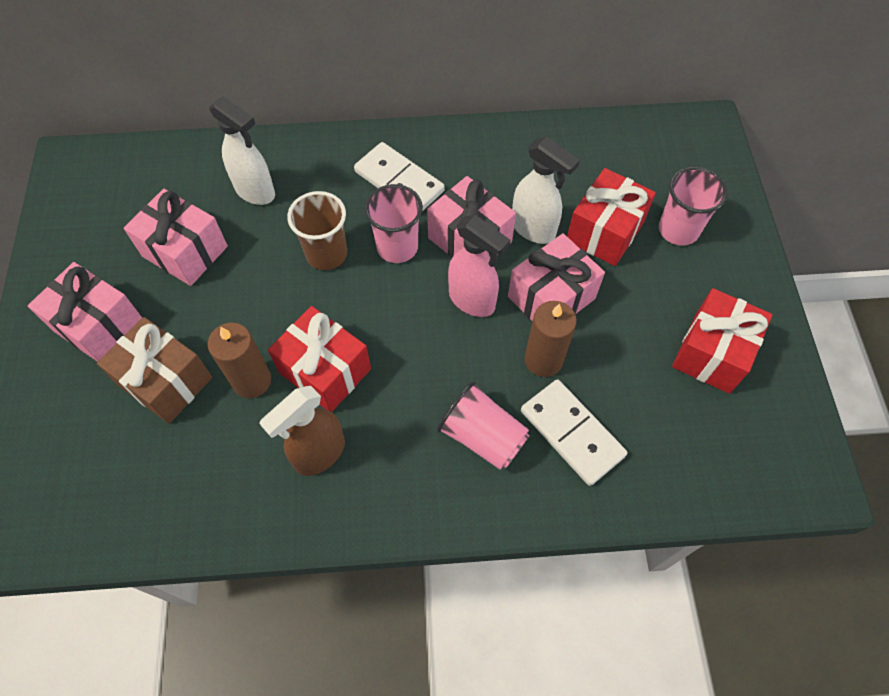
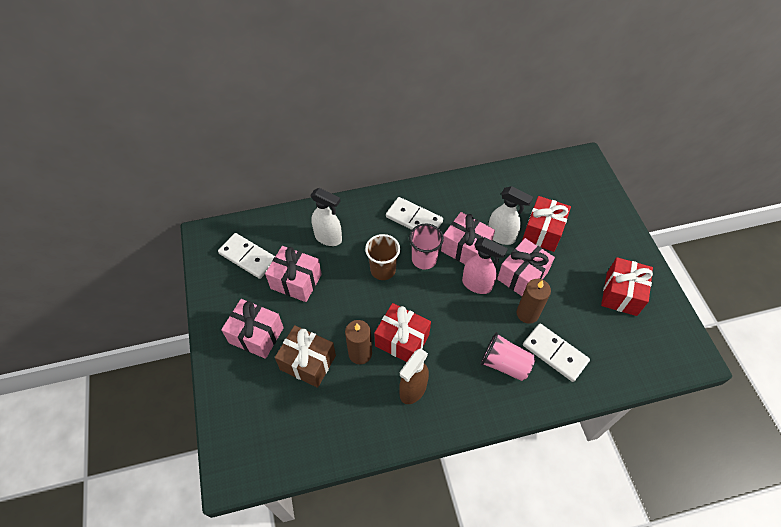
camera: 10 degrees left, 5 degrees down
(123, 203) = (248, 257): none -> white domino
(678, 230) = (584, 225): pink cup -> none

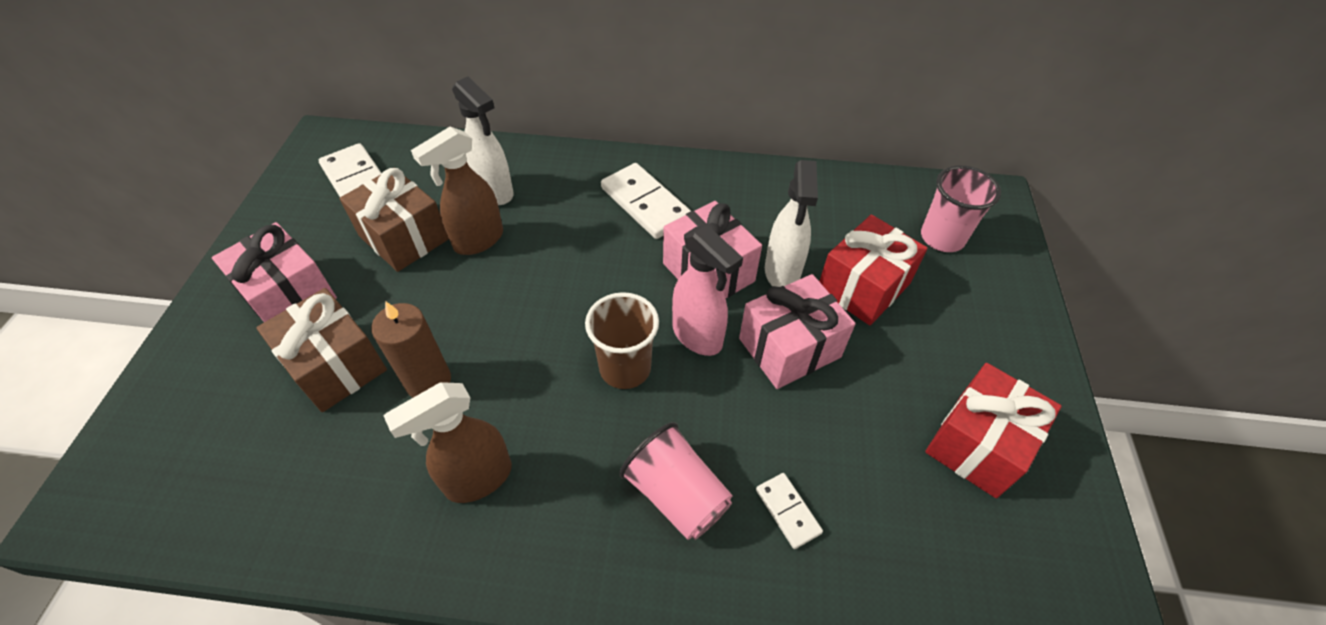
camera: 20 degrees right, 5 degrees down
(296, 281) = (404, 237): pink gift -> brown gift
(338, 270) = (478, 241): none -> brown spray bottle
(383, 270) = (549, 262): brown cup -> brown cup (625, 368)
(402, 340) = (512, 384): red gift -> none
(424, 259) = (627, 267): pink cup -> pink cup (942, 238)
(501, 236) = (782, 272): white spray bottle -> white spray bottle turned 45 degrees clockwise
(527, 313) = (767, 416): brown candle -> none
(555, 353) = (788, 511): white domino -> white domino, size x0.54

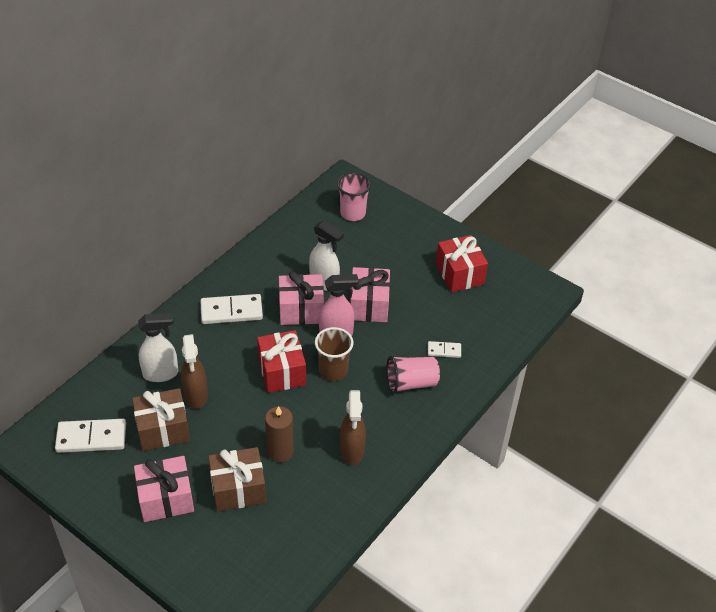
camera: 60 degrees left, 5 degrees down
(863, 287) = (357, 259): red gift -> red gift (282, 372)

